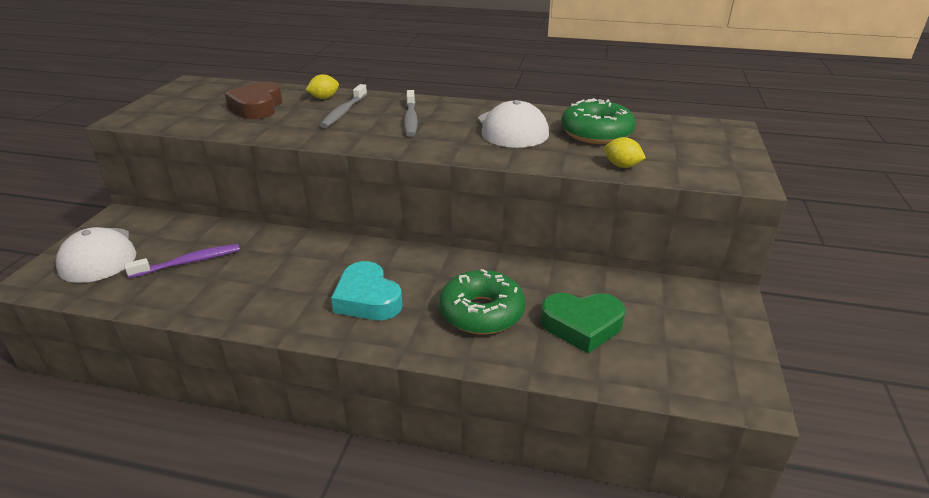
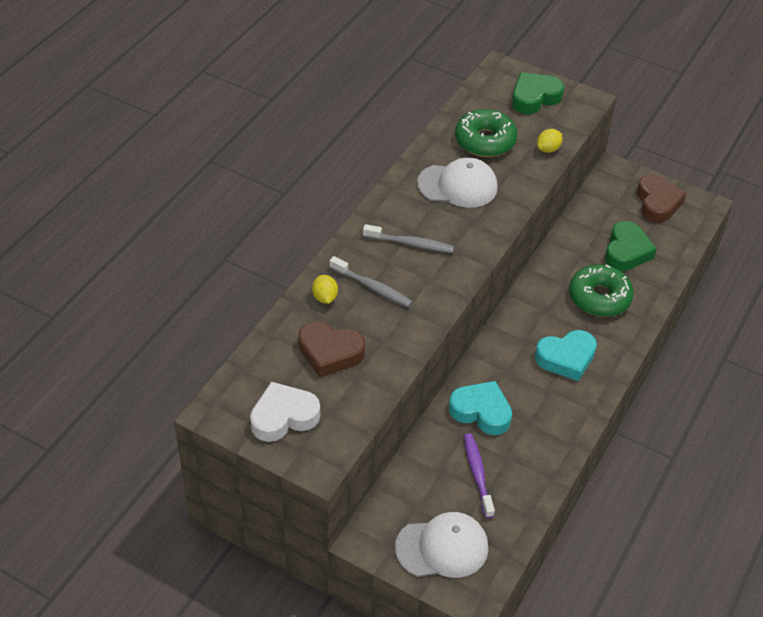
camera: 75 degrees left, 15 degrees up
(182, 101) = (283, 417): none -> white heart
(274, 253) = (481, 411): none -> turquoise heart
(704, 149) = (534, 97): none -> green heart
(704, 344) = (657, 203): none -> brown heart

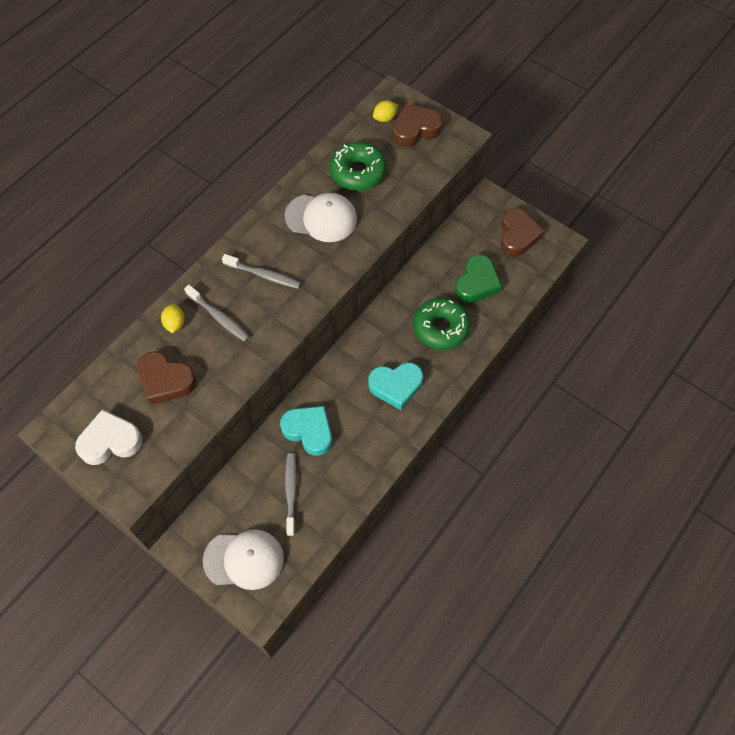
camera: 10 degrees right, 15 degrees up
(477, 474) = (291, 492): purple toothbrush -> grey toothbrush
(534, 97) = (415, 129): green heart -> brown heart
(548, 149) = (413, 186): yellow lemon -> yellow lemon (385, 118)

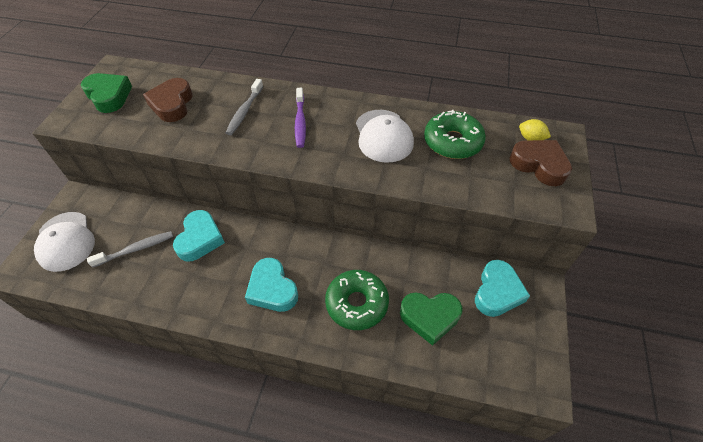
camera: 65 degrees right, 10 degrees down
(110, 441) = (109, 96): white heart -> green heart
(175, 323) = (227, 90): yellow lemon -> none
(264, 275) = (300, 122): grey toothbrush -> purple toothbrush
(477, 228) = (497, 292): none -> turquoise heart
(517, 235) = (517, 336): brown heart -> none

